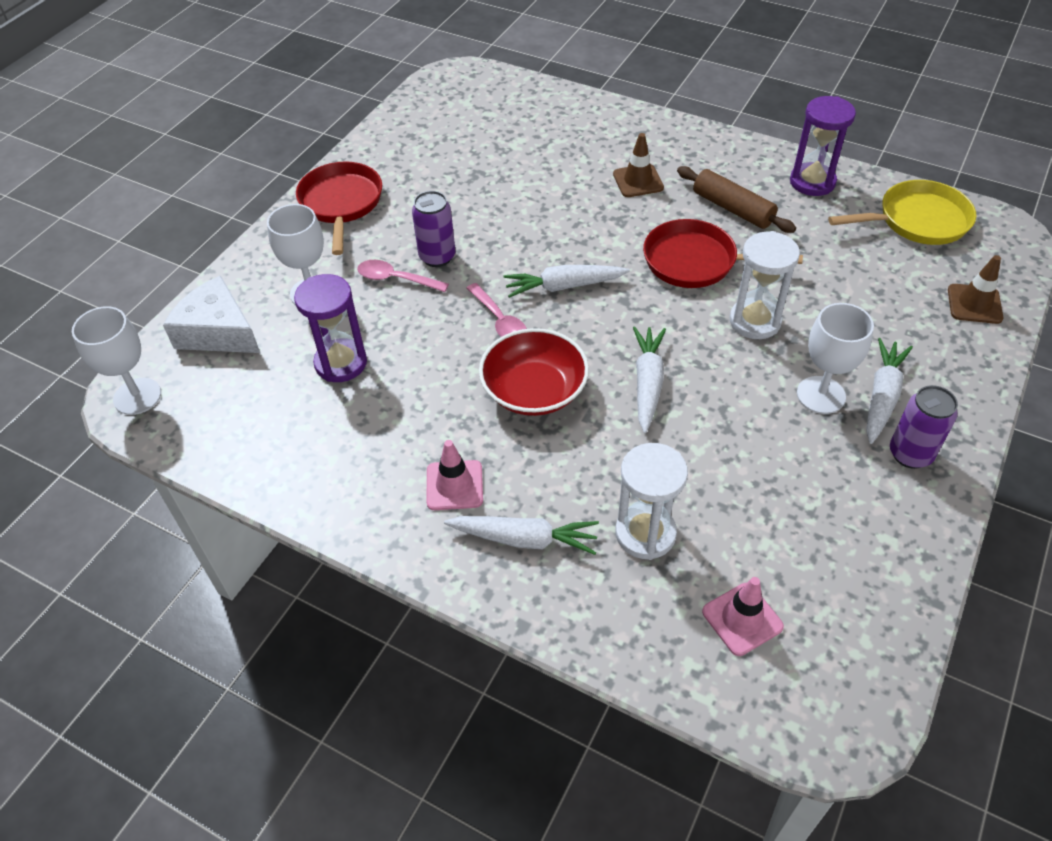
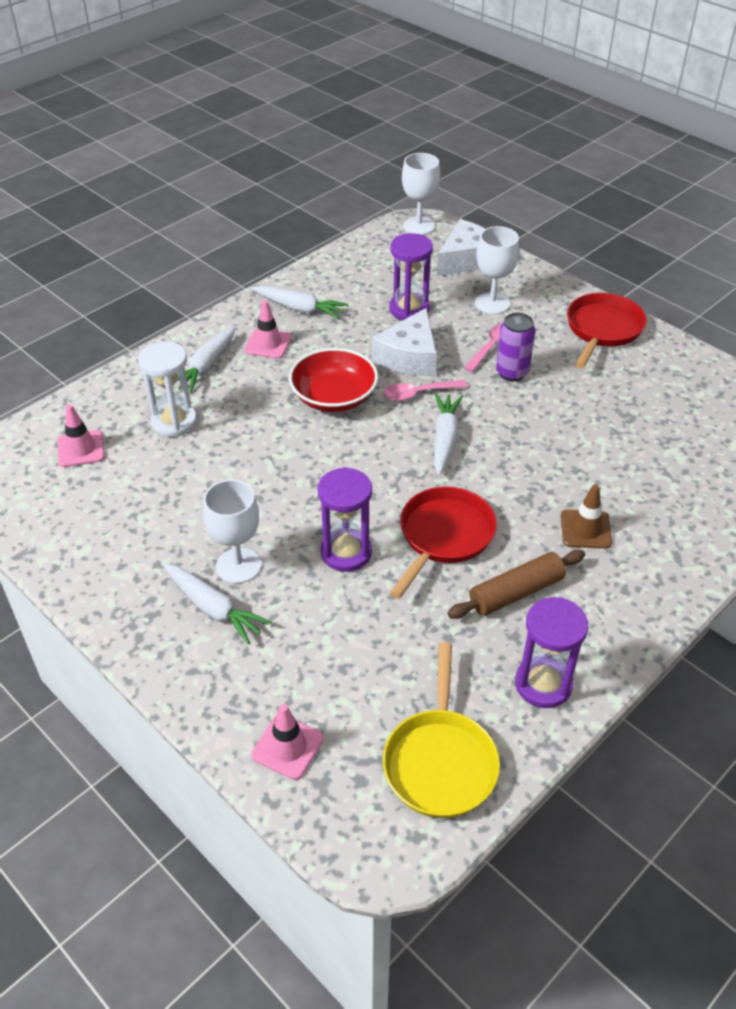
camera: 105 degrees right, 5 degrees down
(341, 204) = (602, 330): red pan -> red pan turned 75 degrees counterclockwise
(436, 342) = (409, 357): none -> white cheese
(647, 383) = (309, 460): white carrot -> white carrot (300, 308)
(755, 321) = (346, 552): white hourglass -> purple hourglass
(910, 454) = (145, 600): purple can -> none
(974, 304) = (287, 747): brown traffic cone -> pink traffic cone

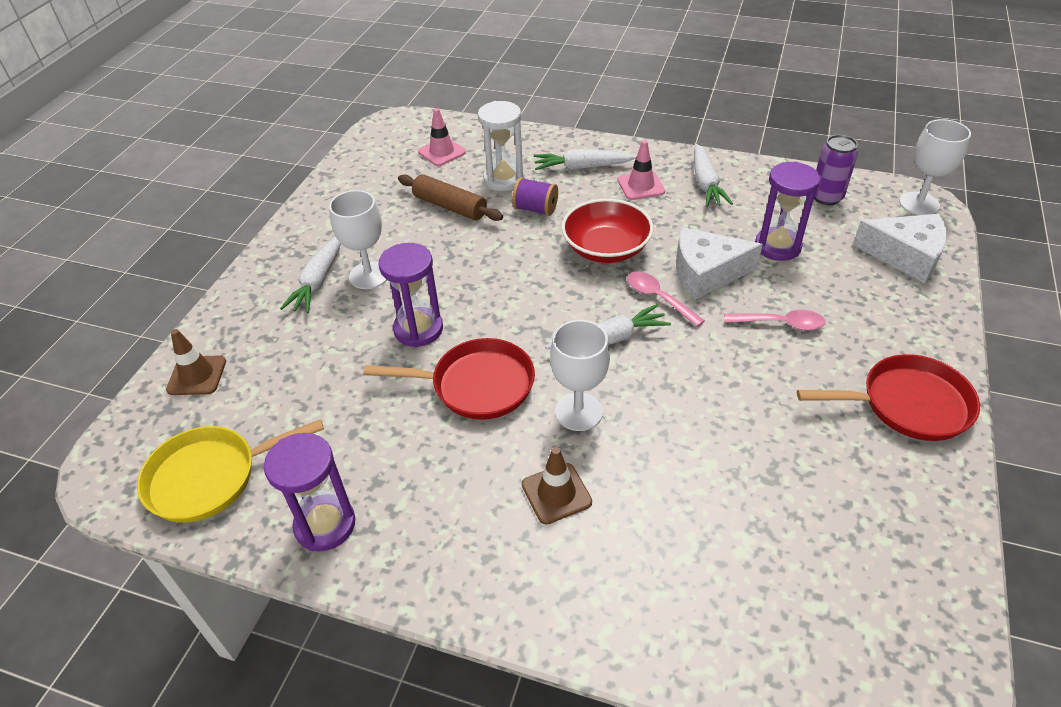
camera: 65 degrees right, 0 degrees up
(240, 418) = (535, 209): none -> purple spool
(287, 747) = (197, 375): pink traffic cone -> brown traffic cone
(492, 303) = (852, 299): white goblet -> white goblet (578, 412)
(512, 373) = (753, 353): purple can -> purple can (826, 197)
(516, 592) = (433, 464): brown rolling pin -> brown rolling pin (450, 206)

